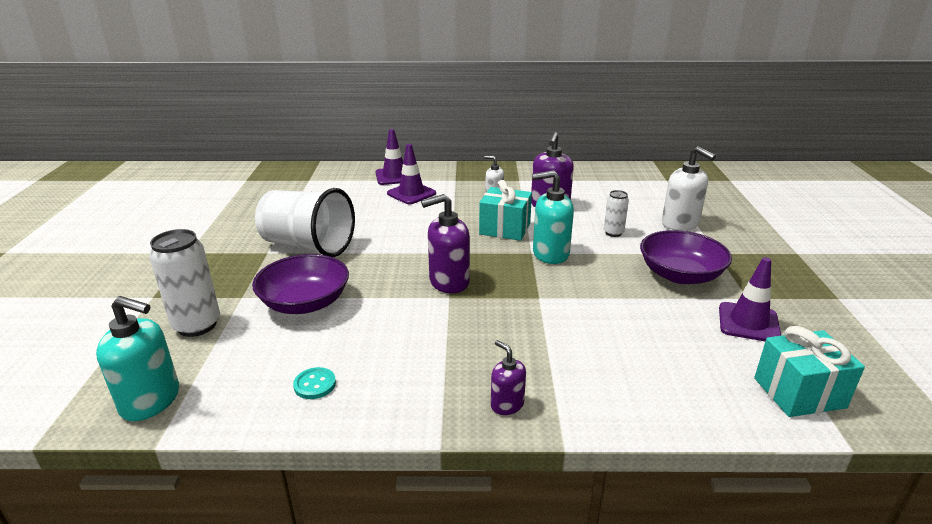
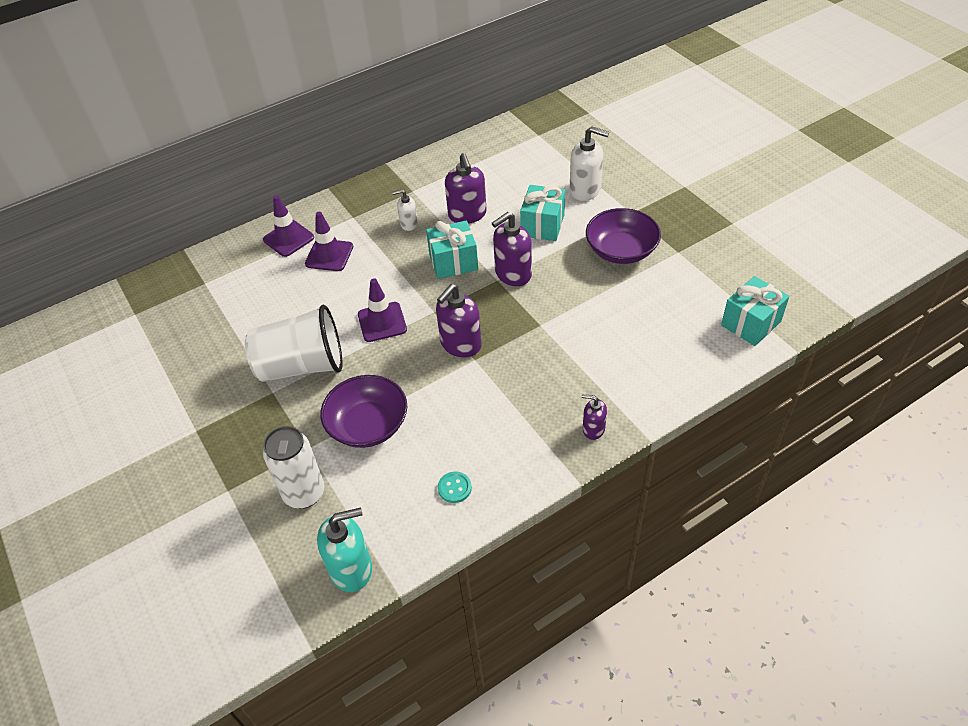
camera: 30 degrees left, 20 degrees up
(550, 254) = (513, 274): turquoise soap dispenser -> purple soap dispenser
(613, 233) = (542, 225): white can -> turquoise gift
(748, 322) = (691, 277): purple traffic cone -> purple traffic cone (382, 322)

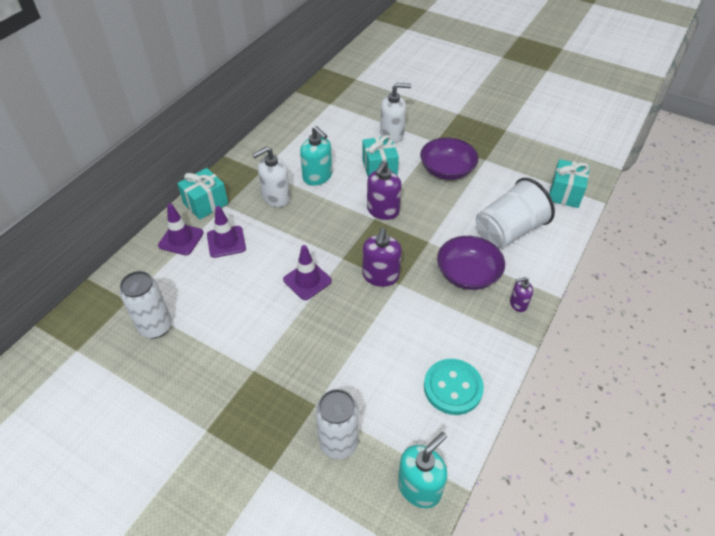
camera: 30 degrees left, 0 degrees up
(213, 317) = (156, 327): none -> white can
(301, 366) = (264, 339): white cup -> white cup (508, 231)
(368, 425) = (352, 366): purple bowl -> purple bowl (468, 274)
(408, 224) = (276, 197): white soap dispenser -> white soap dispenser, size x1.76
(453, 262) = (332, 216): turquoise gift -> turquoise gift (206, 203)
(454, 488) = (453, 387): turquoise button -> turquoise button, size x2.07
(467, 215) = (317, 177): purple soap dispenser -> turquoise soap dispenser

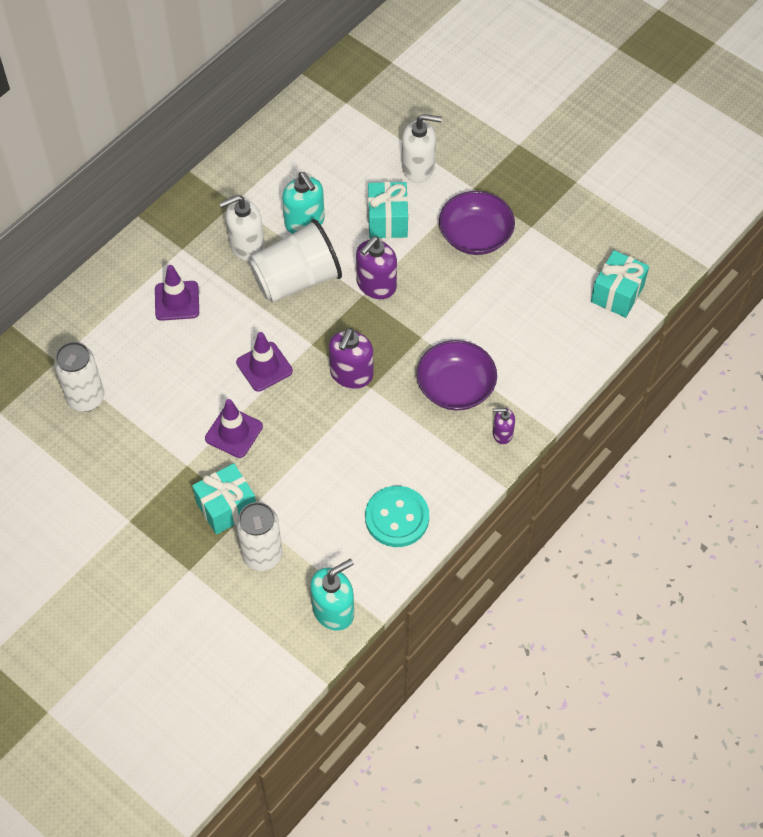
camera: 10 degrees right, 10 degrees up
(181, 239) = (123, 289): purple traffic cone -> purple traffic cone (234, 432)
(206, 203) = (158, 242): turquoise gift -> turquoise gift (226, 507)
(508, 231) = (524, 337): white cup -> white cup (296, 279)

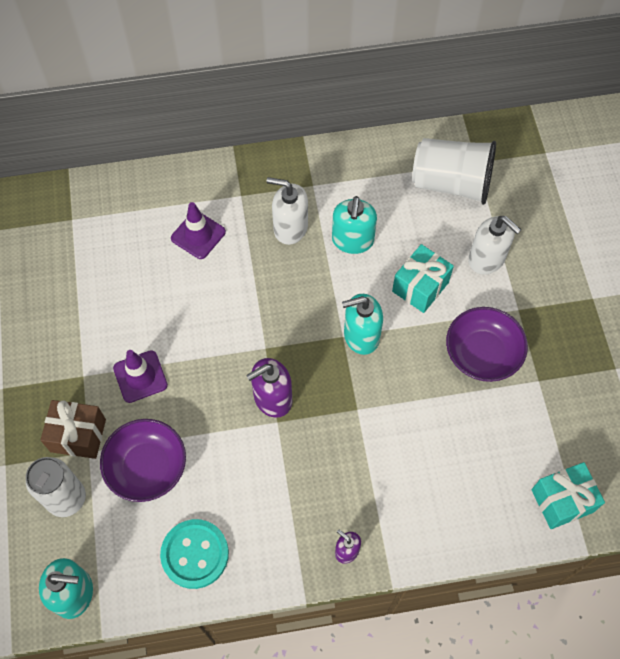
camera: 40 degrees right, 5 degrees up
(86, 398) = (64, 265): white can -> none
(226, 507) = (78, 435): turquoise gift -> brown gift
(264, 367) = (212, 339): purple traffic cone -> none
(296, 279) = (303, 284): white cup -> white cup (451, 183)
(376, 285) = (361, 336): purple soap dispenser -> turquoise soap dispenser
(455, 387) = (345, 476): purple bowl -> purple bowl (147, 467)

